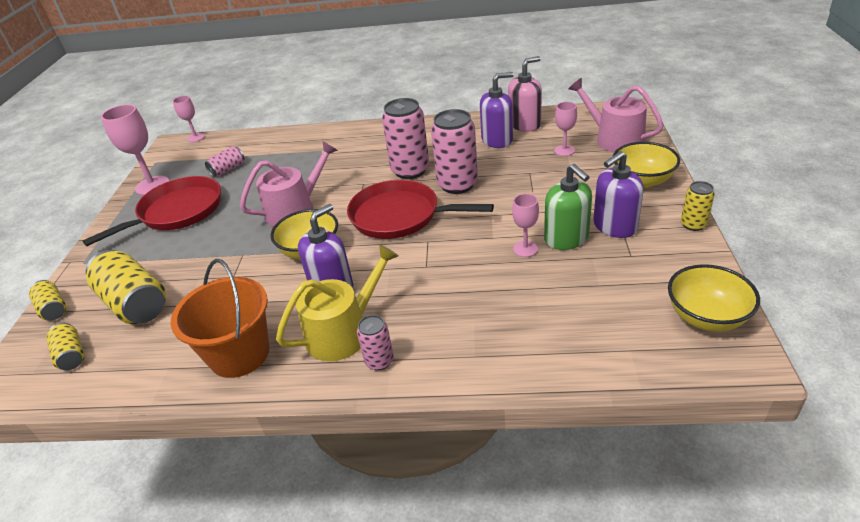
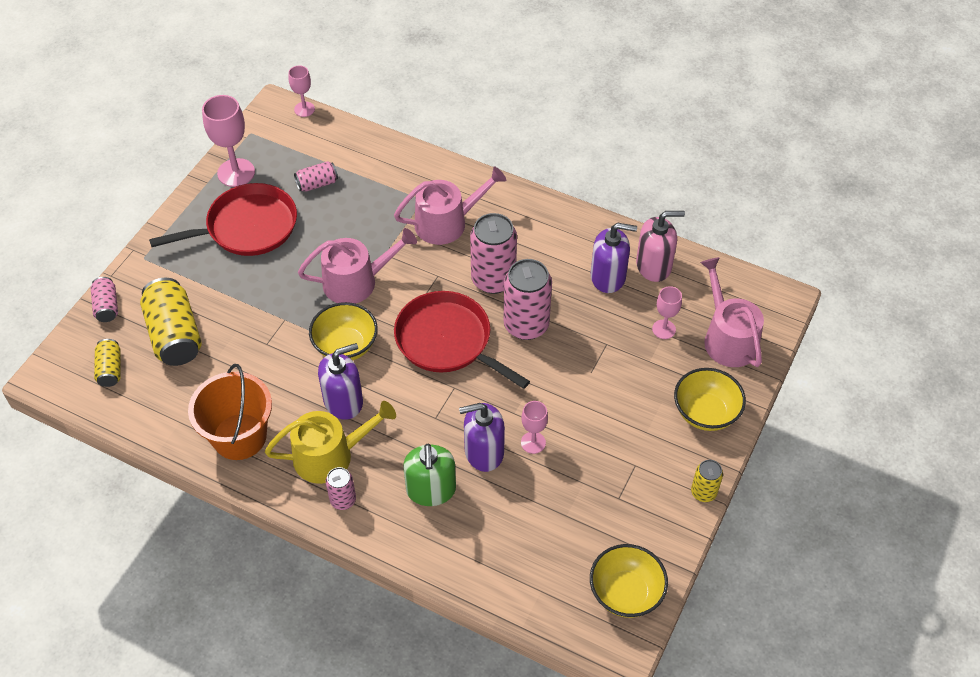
camera: 20 degrees right, 15 degrees up
(53, 309) = (107, 306): yellow can -> pink can
(350, 155) = (447, 223): none -> pink watering can
(566, 238) = (578, 449): green soap dispenser -> green soap dispenser (431, 490)
(614, 226) = (632, 457): purple soap dispenser -> purple soap dispenser (484, 452)

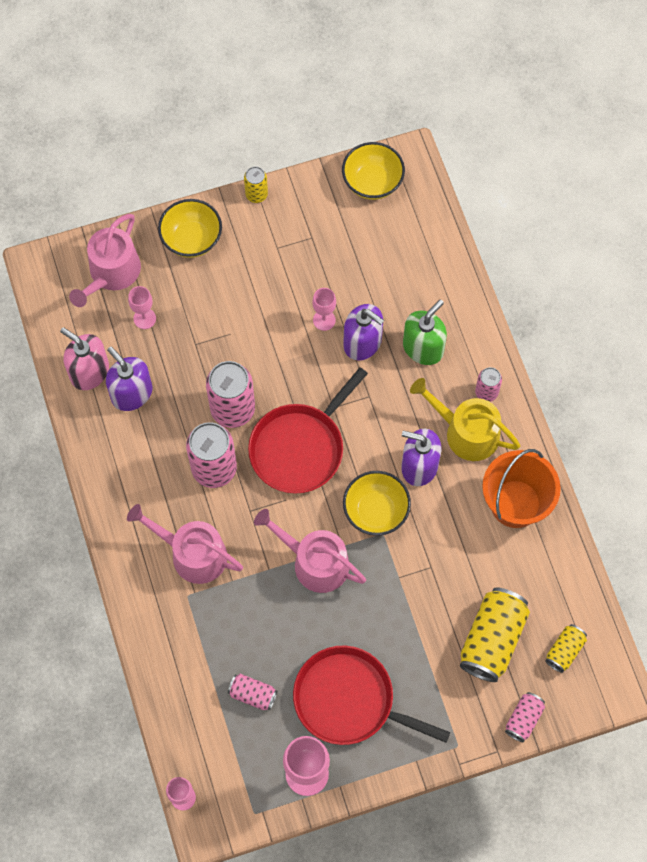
camera: 135 degrees left, 15 degrees up
(447, 341) = (300, 447): red pan -> red pan turned 45 degrees clockwise

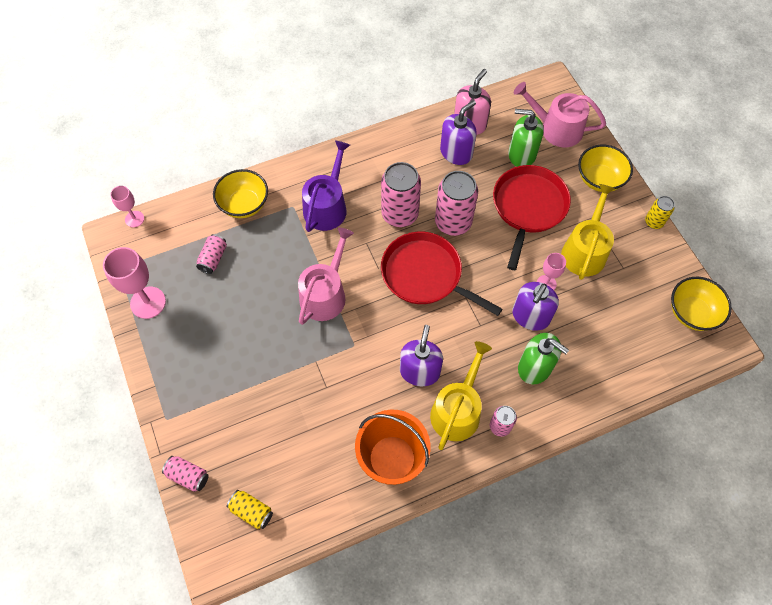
camera: 85 degrees right, 5 degrees down
(144, 318) = (521, 154): pink goblet -> green soap dispenser
(192, 553) = (327, 206): pink watering can -> purple watering can
(285, 272) = (585, 250): none -> yellow watering can
(349, 700) = (207, 329): red pan -> red pan (528, 208)
(376, 511) = (374, 338): yellow bowl -> yellow bowl (244, 204)
(492, 639) = (261, 444): yellow can -> none

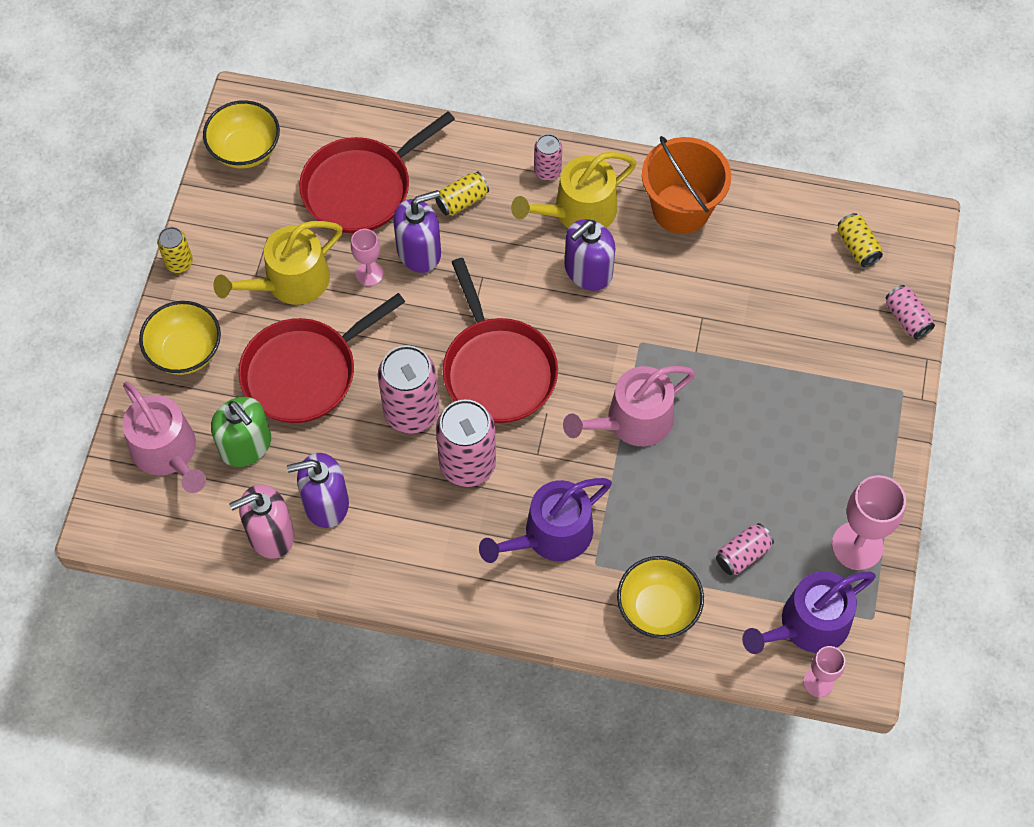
camera: 145 degrees left, 0 degrees up
(155, 243) = (807, 625): none -> purple watering can
(535, 367) = (462, 201): green soap dispenser -> yellow can
(602, 335) = (361, 187): none -> red pan

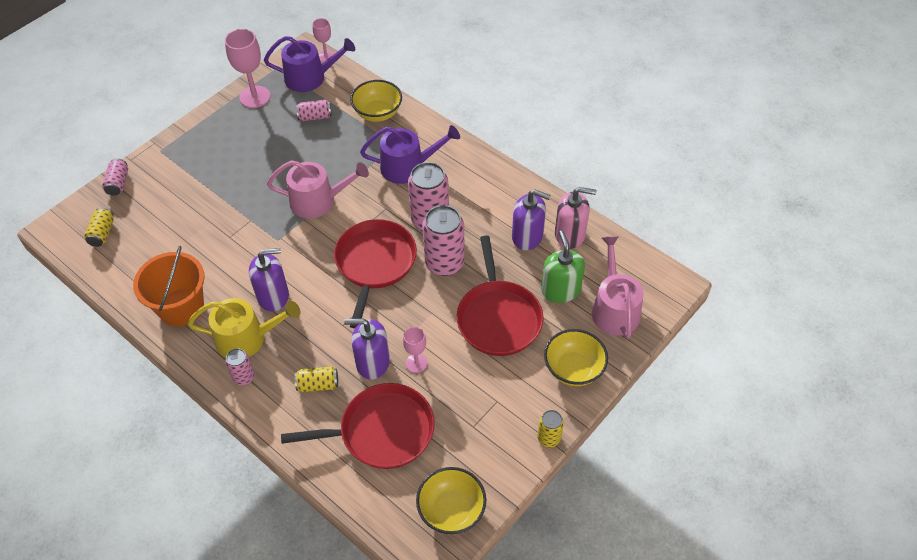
camera: 150 degrees left, 10 degrees down
(290, 282) = (475, 384): yellow watering can -> none
(305, 372) = (498, 318): red pan -> red pan turned 90 degrees clockwise

